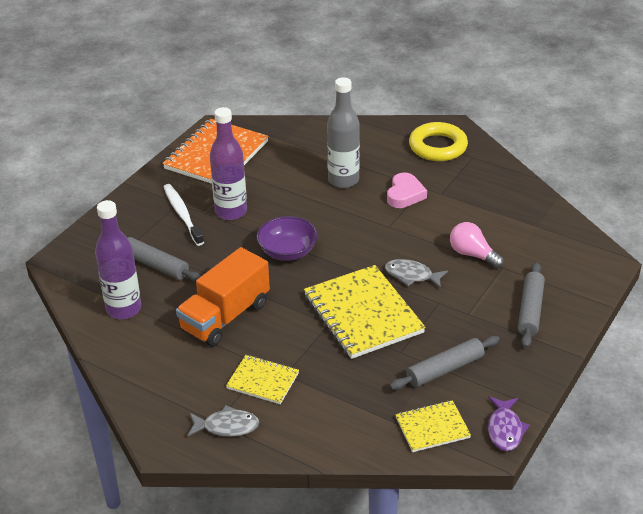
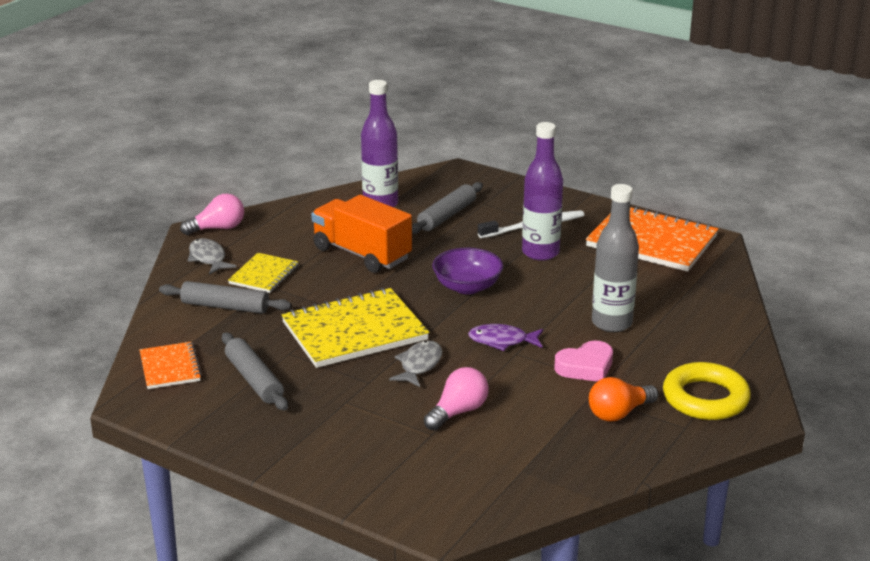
camera: 90 degrees right, 10 degrees down
(160, 427) = (218, 228): none -> pink light bulb
(227, 426) = (208, 258): grey fish -> grey fish turned 150 degrees clockwise
(405, 194) = (585, 367): pink heart -> pink heart turned 45 degrees counterclockwise
(432, 427) = (170, 367): yellow notebook -> orange notebook
(461, 182) = (619, 413): none -> orange light bulb
(505, 429) = (152, 413): purple fish -> purple fish (502, 341)
(530, 310) = (344, 448): grey rolling pin -> grey rolling pin (225, 306)

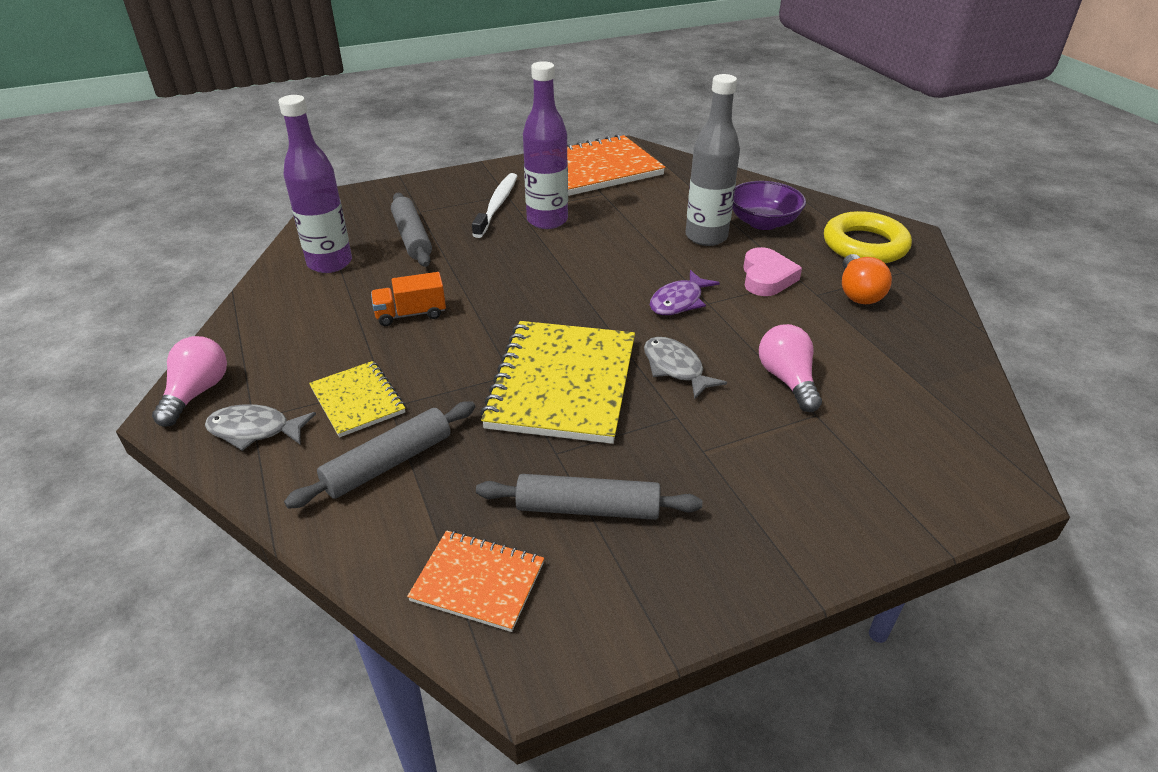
camera: 55 degrees left, 10 degrees up
(362, 254) = (411, 314): orange truck -> orange truck, size x0.53
(467, 287) = (558, 280): purple bowl -> purple bowl (763, 222)

